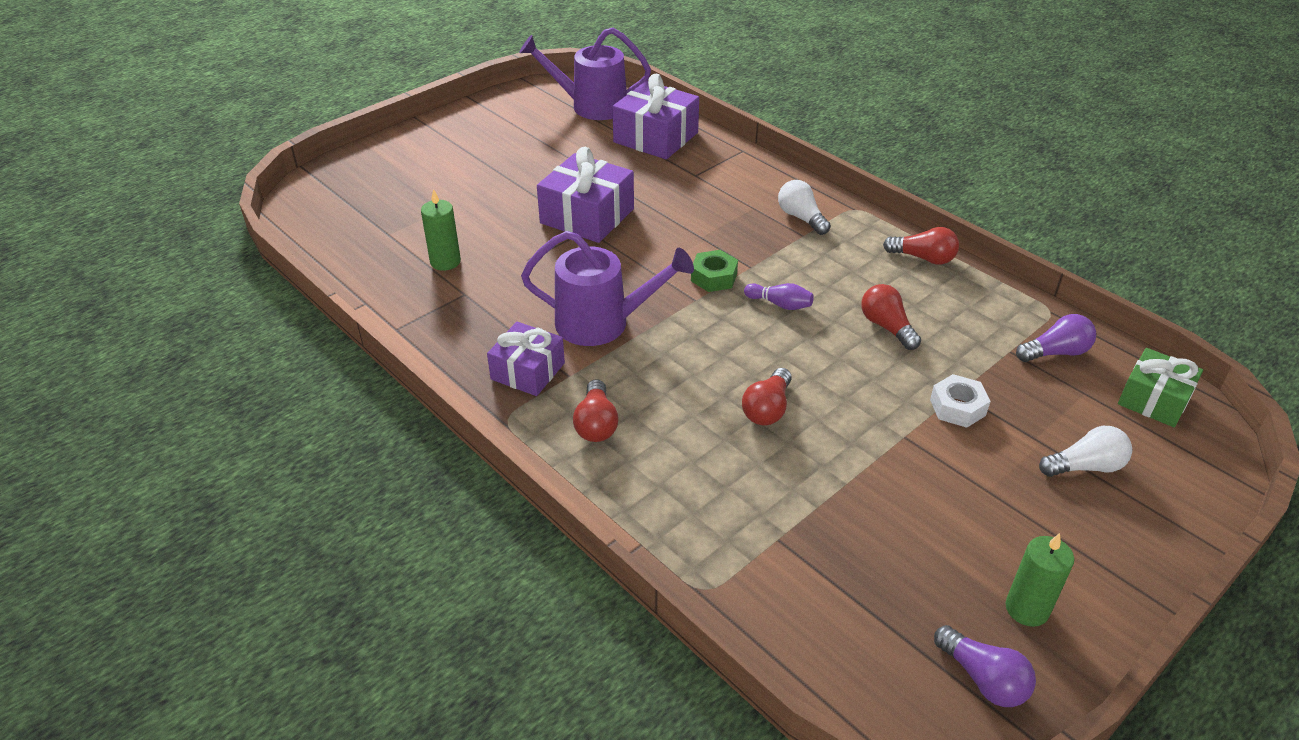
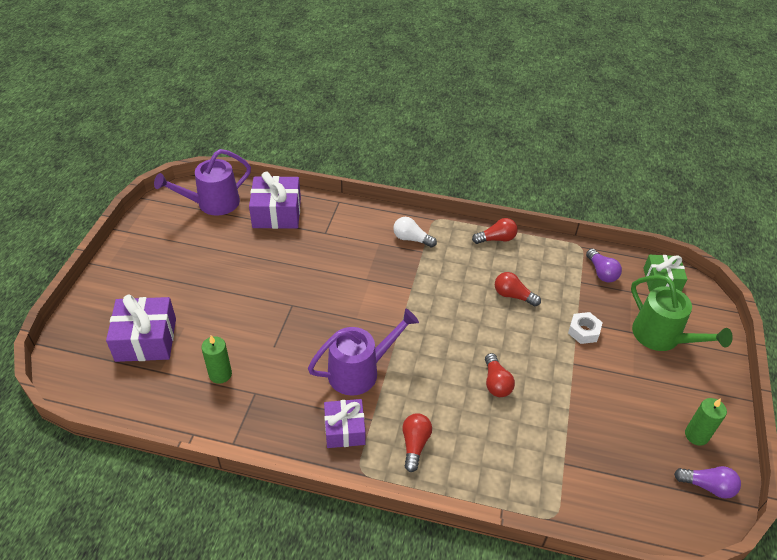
camera: 35 degrees left, 5 degrees up
(587, 216) = (284, 294): purple gift -> purple gift (146, 339)
(596, 424) = (415, 444): red light bulb -> red light bulb turned 135 degrees counterclockwise
(714, 277) = (397, 306): green nut -> none
(780, 304) = (447, 307): purple bowling pin -> none
(1055, 352) = (601, 272): purple light bulb -> purple light bulb turned 120 degrees clockwise
(1085, 467) = (662, 337): white light bulb -> green watering can

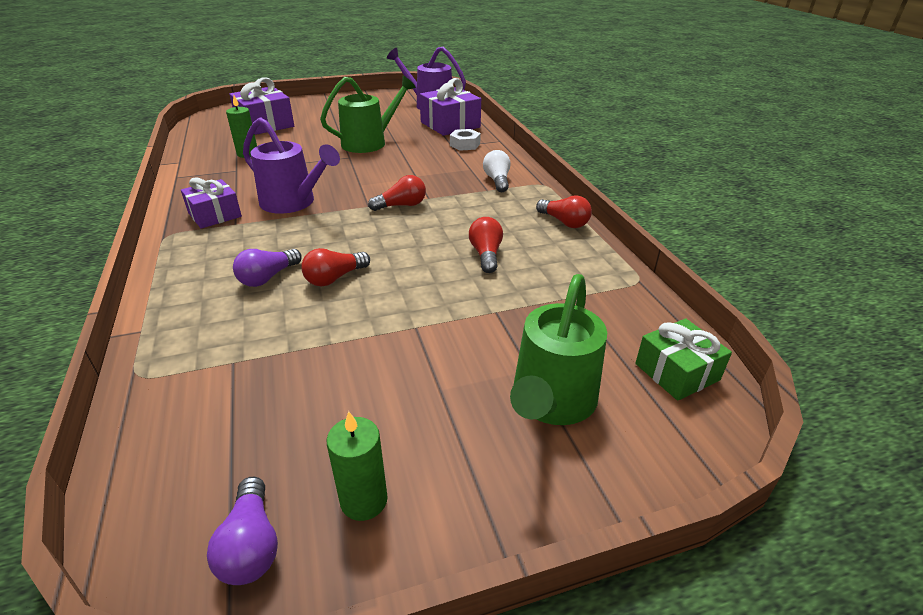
camera: 60 degrees right, 10 degrees down
(270, 280) = (369, 142): none -> green watering can
(415, 444) = (213, 253): red light bulb -> red light bulb (401, 205)
(583, 331) = (482, 321): white nut -> white nut (465, 145)
(601, 272) = (613, 309): purple light bulb -> purple light bulb (268, 277)

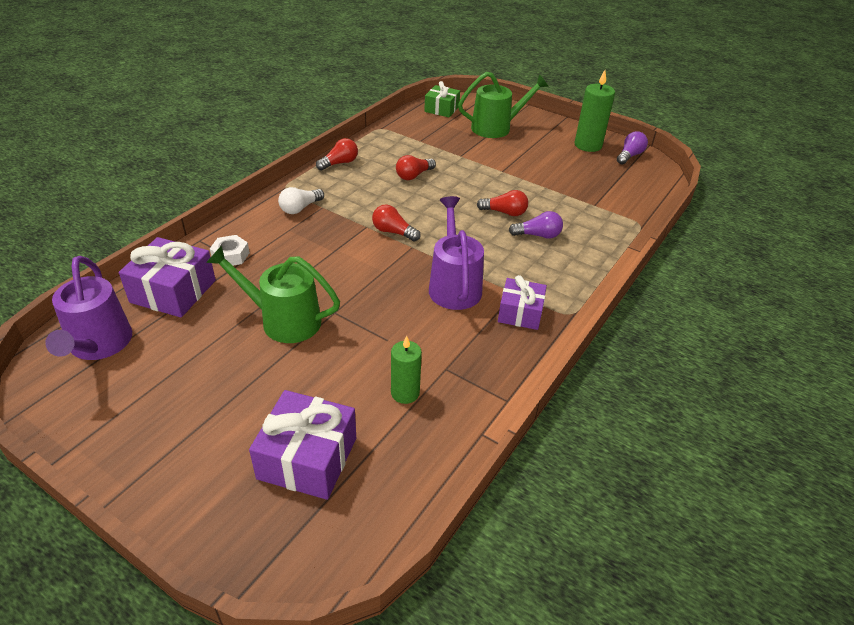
camera: 130 degrees left, 5 degrees up
(364, 500) = (588, 145): green candle -> green candle, size x1.52
(564, 222) = (339, 163): red light bulb -> red light bulb turned 45 degrees clockwise

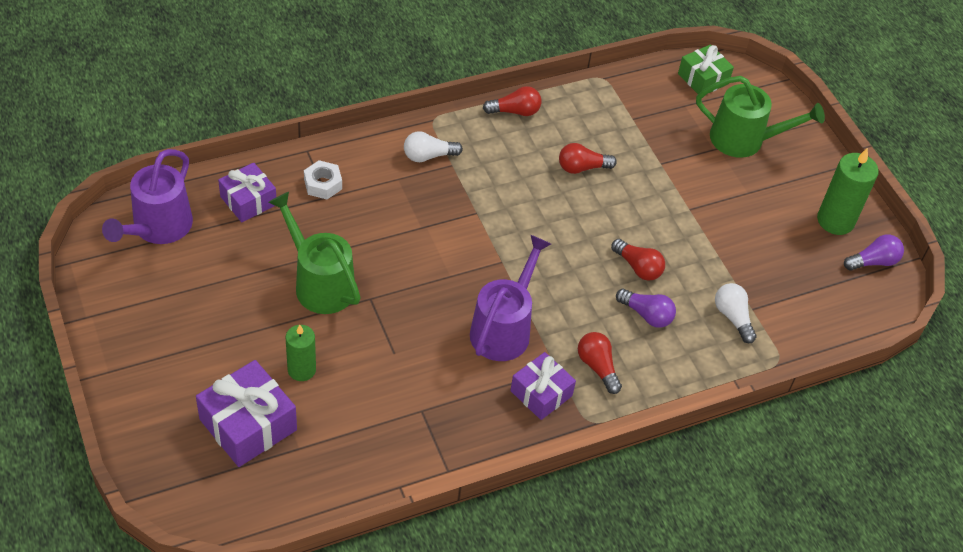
camera: 30 degrees right, 10 degrees up
(173, 291) = (248, 201): purple gift -> purple gift, size x0.66
(393, 232) = (498, 233): red light bulb -> red light bulb (597, 367)
(405, 393) = (367, 413): green candle -> green candle (301, 370)
(589, 214) = (733, 317): none -> white light bulb

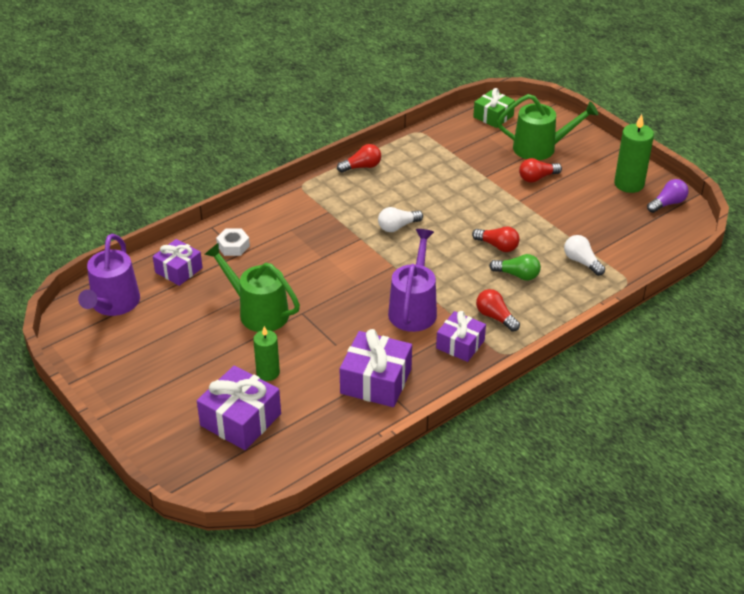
camera: 10 degrees left, 10 degrees down
(423, 416) = (376, 381): none -> purple gift
(428, 156) = (308, 210): white light bulb -> white light bulb (397, 227)
(582, 168) = (428, 192): red light bulb -> red light bulb (537, 178)
(646, 315) = (517, 275): purple light bulb -> green light bulb

